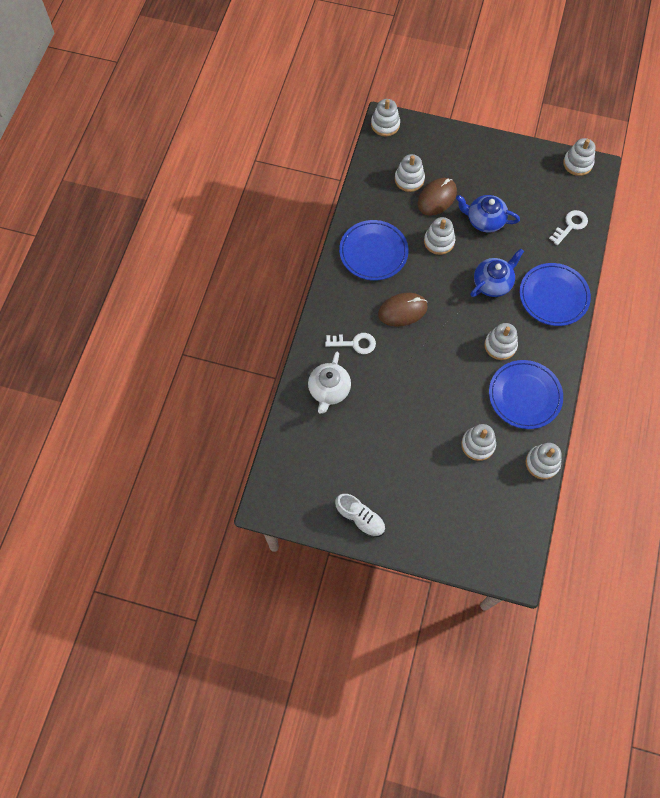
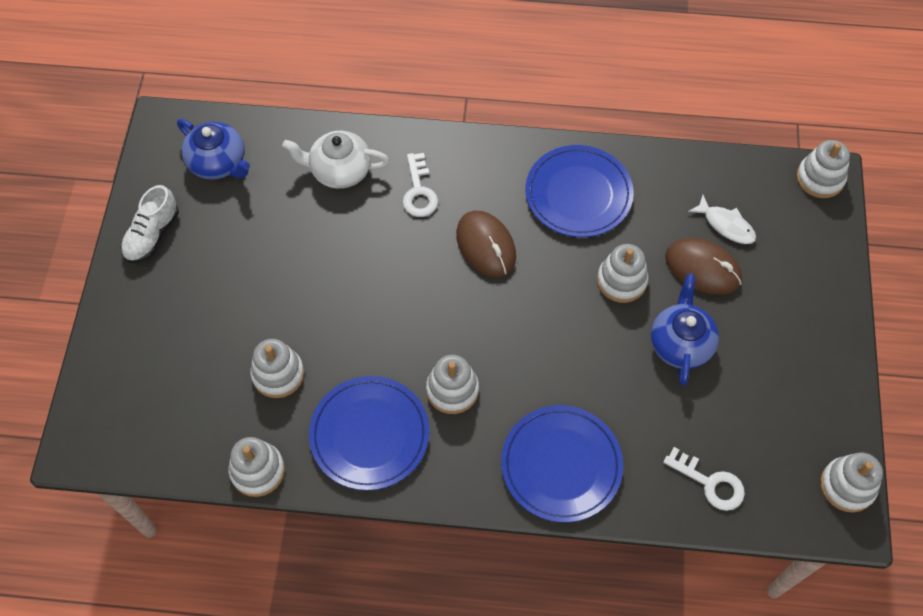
camera: 80 degrees right, 5 degrees down
(409, 179) = (726, 225): white stacking toy -> white fish
(493, 283) = (564, 368): blue teapot -> blue teapot (218, 163)

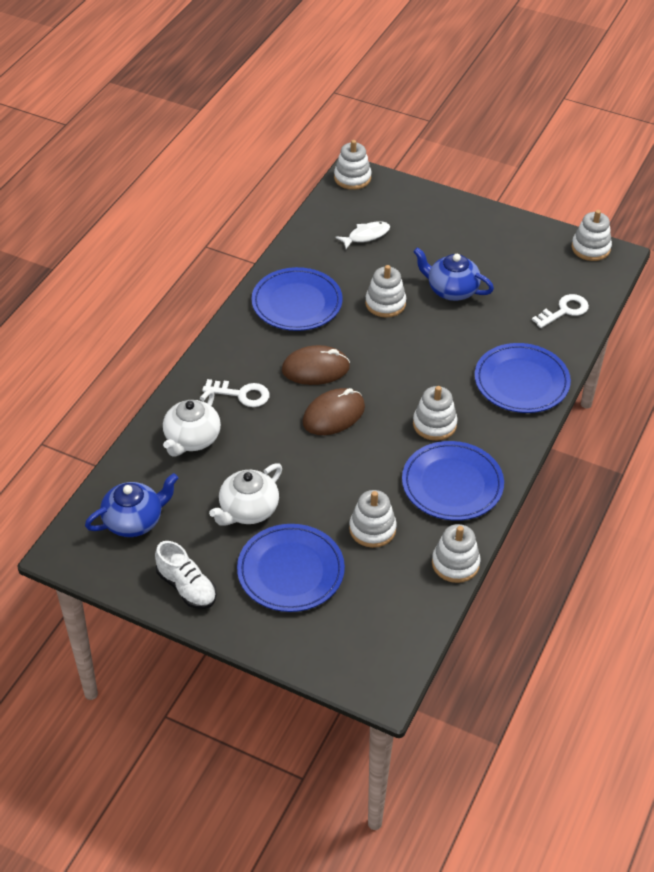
camera: 70 degrees left, 15 degrees down
(199, 317) = (290, 571): none -> blue plate
(264, 252) = (248, 510): none -> white teapot
(702, 268) = (396, 259): brown mouse -> brown mouse (333, 415)

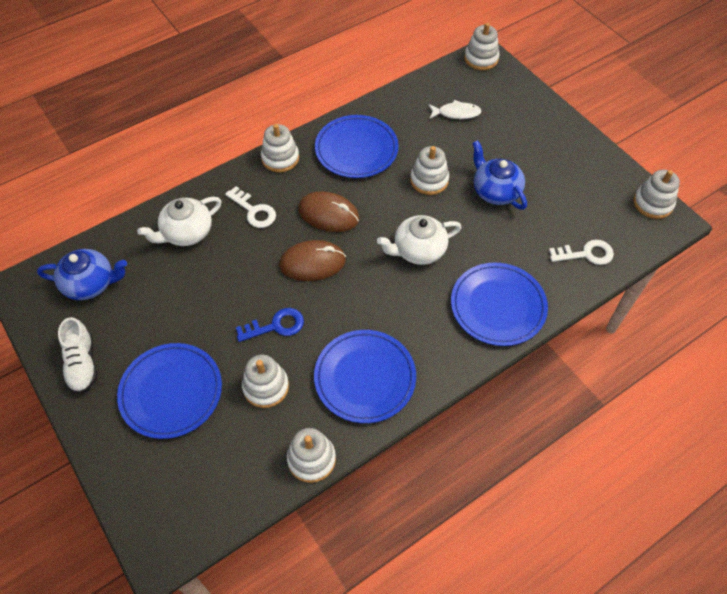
camera: 30 degrees right, 10 degrees up
(248, 510) = (180, 318): white teapot -> white teapot (418, 250)
(342, 479) = (275, 326): none -> blue key
(434, 424) = (391, 312): white stacking toy -> white stacking toy (280, 158)

